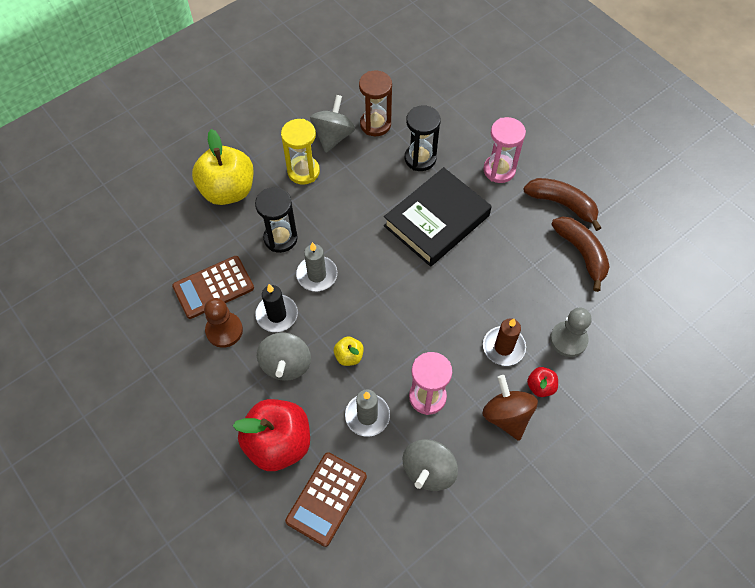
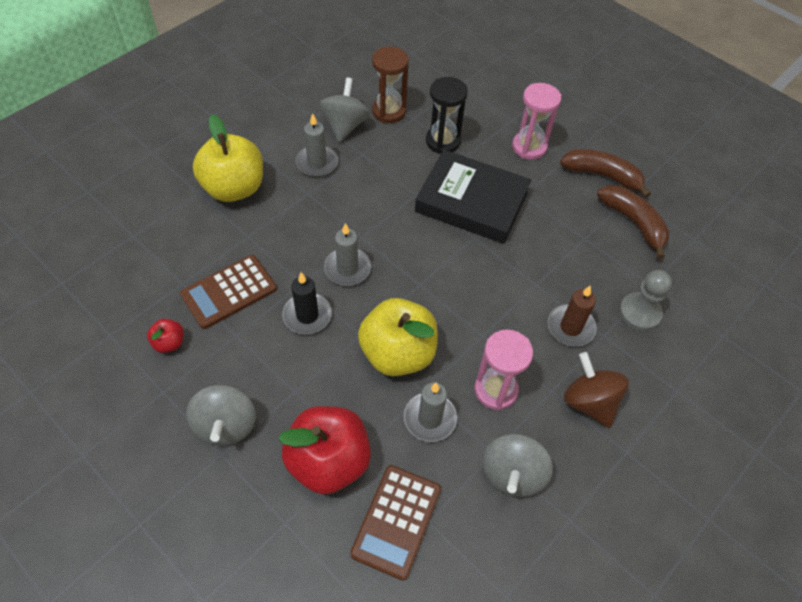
camera: 10 degrees left, 5 degrees down
(224, 330) = (247, 338): brown pawn -> none
(280, 238) = (300, 233): black hourglass -> none
(286, 364) = (325, 369): grey spinning top -> grey spinning top (226, 425)
(303, 171) = (317, 163): yellow hourglass -> grey candle
(349, 356) = (398, 353): yellow apple -> yellow apple, size x2.23
(436, 220) = (471, 202): black book -> black book turned 75 degrees clockwise
(540, 386) = (620, 366): red apple -> red apple (169, 343)

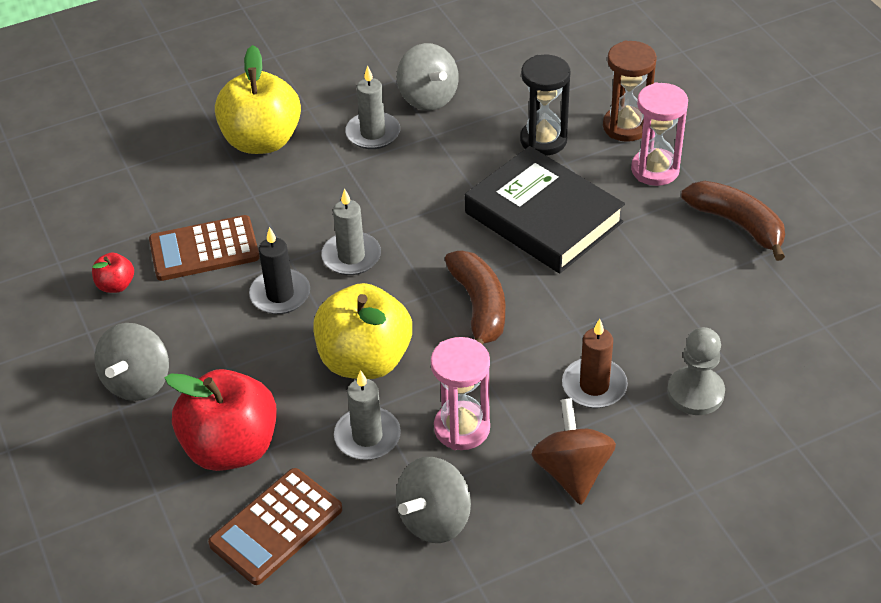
camera: 25 degrees right, 10 degrees down
(345, 126) = (428, 98): grey spinning top -> grey spinning top turned 120 degrees clockwise
(389, 111) = (492, 92): brown hourglass -> brown hourglass (626, 126)
(634, 223) = (748, 289): brown banana -> brown banana (479, 307)

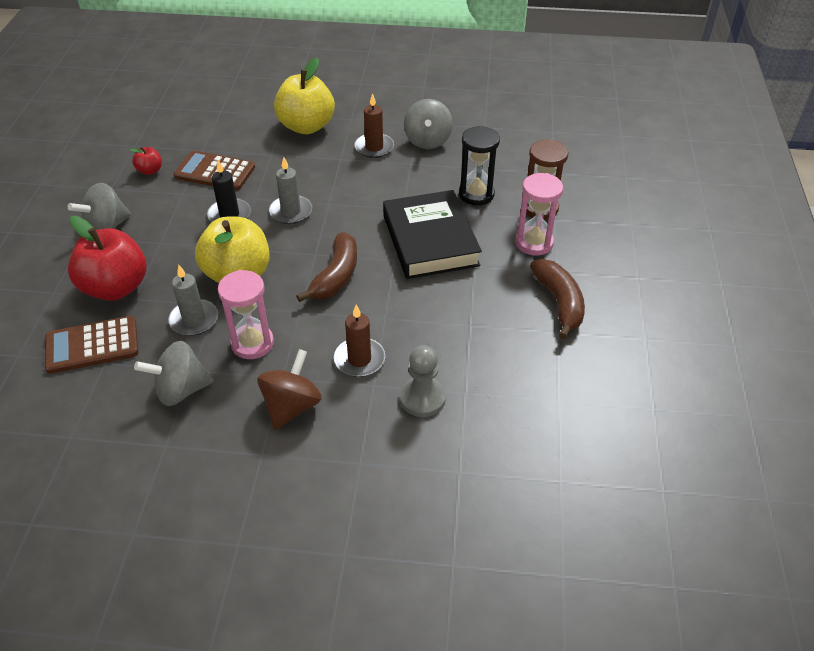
camera: 30 degrees right, 0 degrees up
(373, 133) = (374, 147): grey candle -> brown candle

